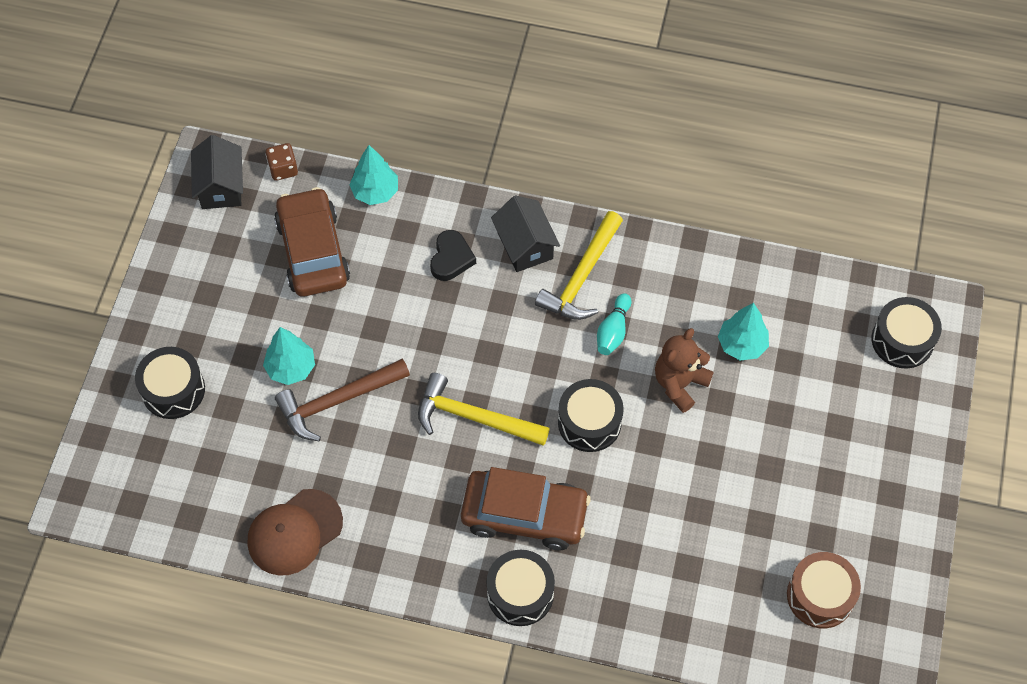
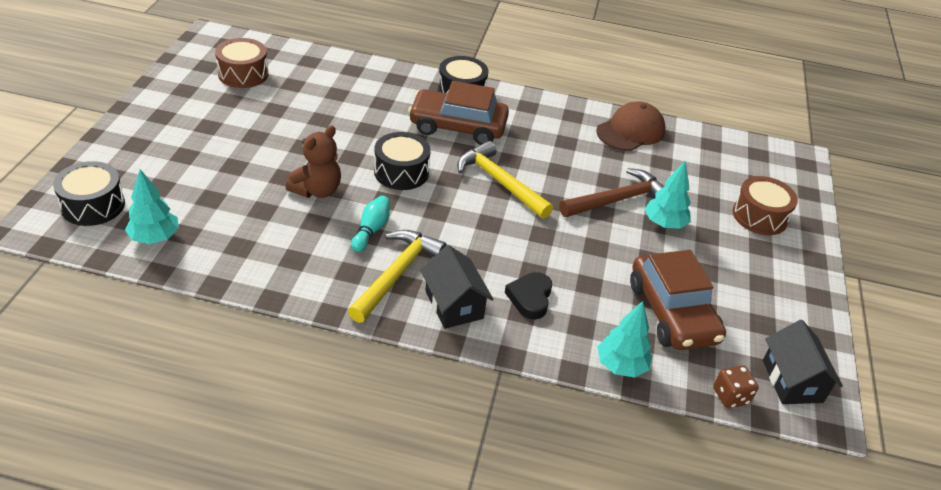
camera: 175 degrees right, 20 degrees down
(173, 390) = (759, 216): black drum -> brown drum
(474, 417) = (500, 182): yellow hammer -> yellow hammer turned 150 degrees counterclockwise
(742, 344) = (250, 212): turquoise tree -> turquoise tree (154, 238)

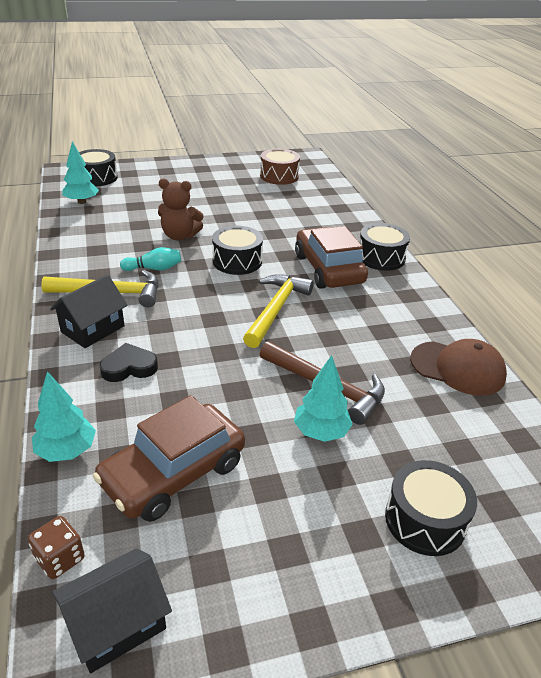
camera: 65 degrees right, 5 degrees down
(759, 216) = (425, 520): brown drum -> black drum

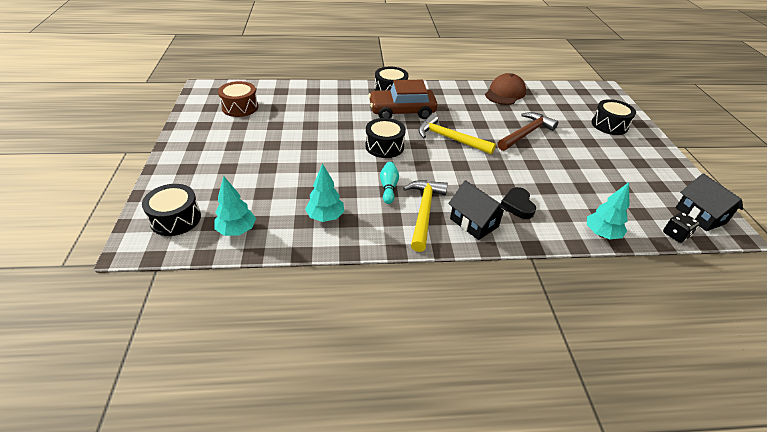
camera: 80 degrees left, 5 degrees up
(60, 558) = (675, 235): brown dice -> black dice
(173, 473) = (605, 192): brown car -> none
(179, 236) = (336, 170): brown teddy bear -> none
(321, 432) = (562, 141): turquoise tree -> turquoise tree (325, 217)

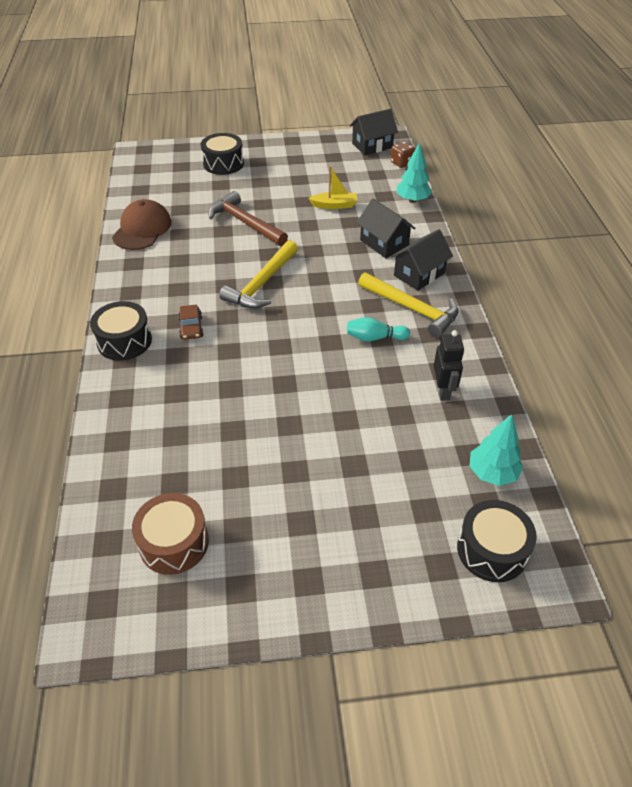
camera: 90 degrees left, 5 degrees up
(325, 217) = (443, 390): turquoise tree -> black robot
(384, 146) = (286, 344): black drum -> none
(402, 111) = (191, 328): brown car -> brown car, size x0.43
(424, 212) = (412, 309): yellow hammer -> yellow hammer turned 150 degrees counterclockwise
(505, 93) = (142, 229): brown cap -> brown cap turned 75 degrees clockwise
(517, 205) = (384, 243): black heart -> black house
(570, 180) = (334, 205): none -> yellow boat
(675, 235) = (401, 163): black dice -> brown dice

